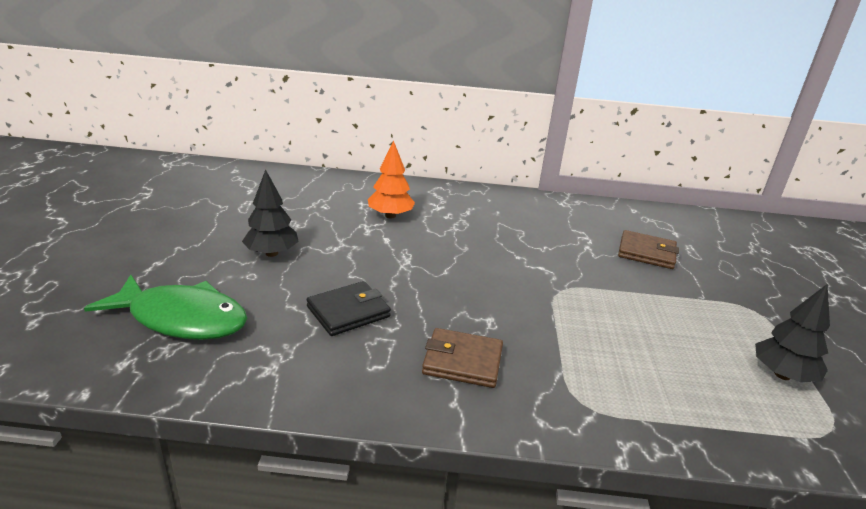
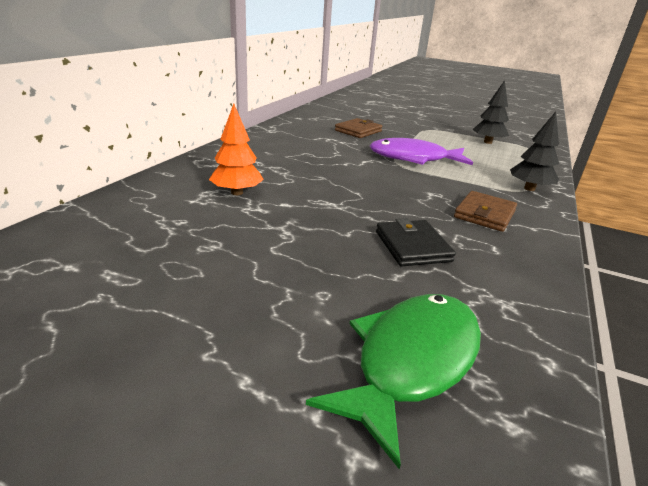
camera: 70 degrees left, 0 degrees up
(271, 253) = (276, 273): black tree -> black tree (529, 189)
(595, 301) = (413, 158): none -> purple fish

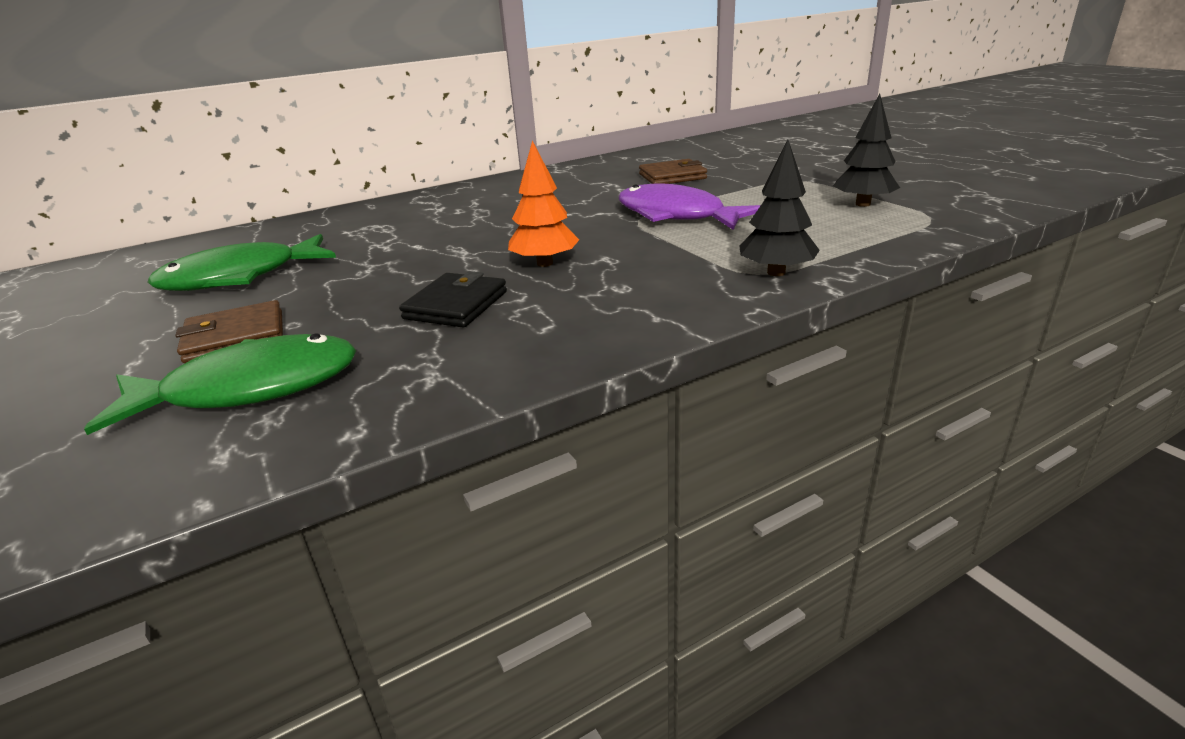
camera: 40 degrees right, 0 degrees up
(175, 263) = (240, 277): none -> green fish
(237, 192) = (395, 229): orange tree -> orange tree (545, 263)
(484, 214) = (622, 291): brown wallet -> brown wallet (235, 337)

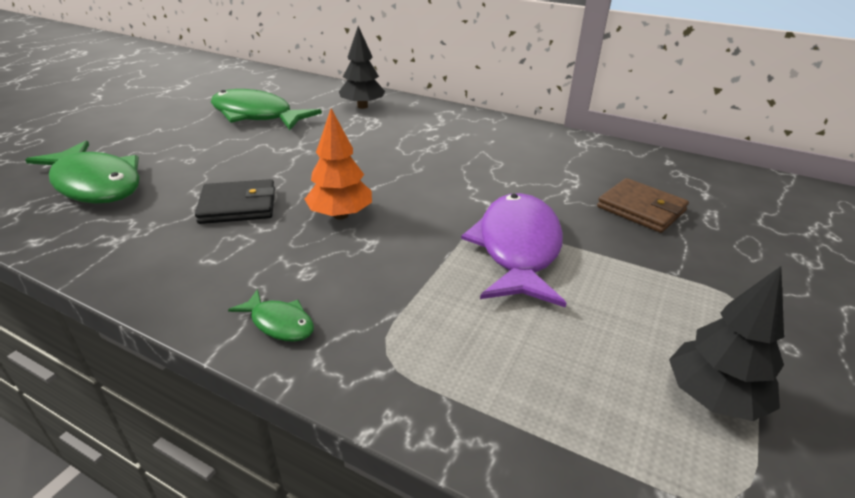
camera: 55 degrees right, 5 degrees up
(235, 337) = (166, 151): brown wallet -> none
(683, 305) = (279, 323): none -> green fish
(776, 272) = (395, 369): black tree -> black tree (362, 106)

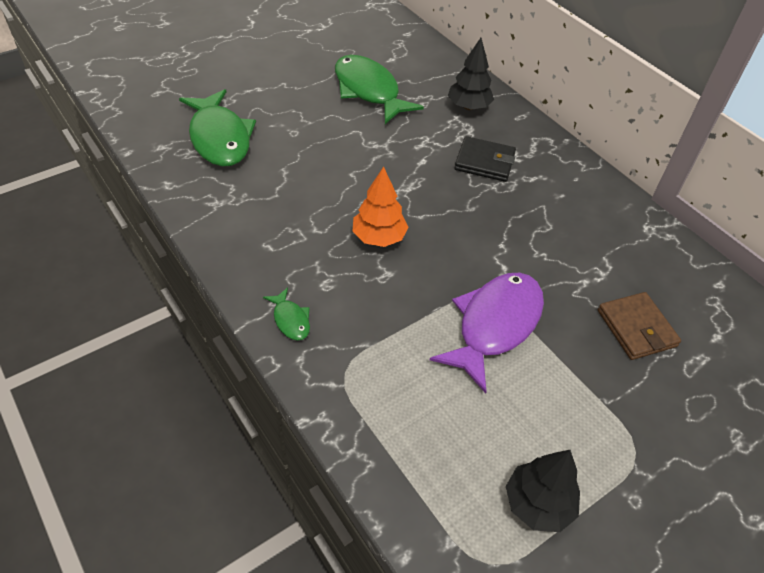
camera: 25 degrees right, 15 degrees up
(238, 206) = (309, 199): black wallet -> black wallet (484, 162)

